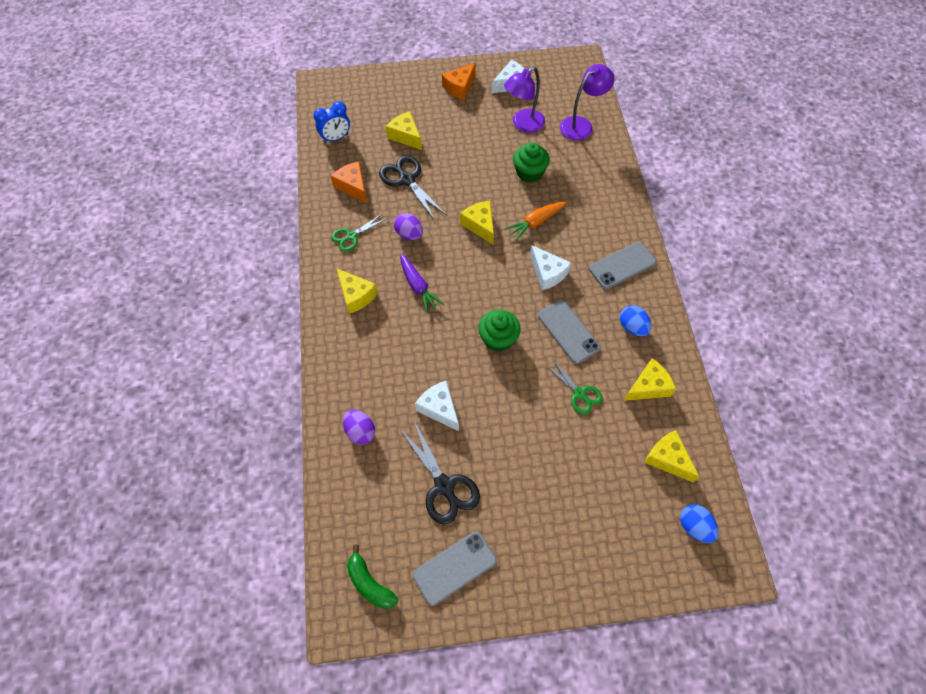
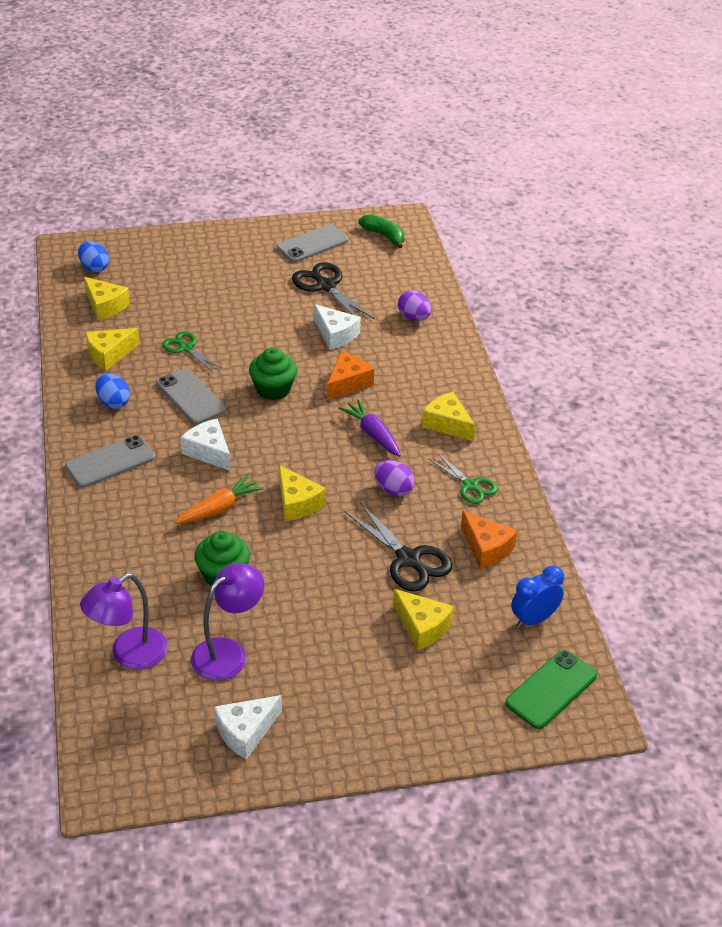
camera: 175 degrees right, 20 degrees down
(338, 99) = (551, 689): none -> green phone
(351, 236) = (470, 485): green scissors -> green scissors turned 90 degrees clockwise
(460, 87) = (340, 721): orange cheese -> orange cheese (348, 383)

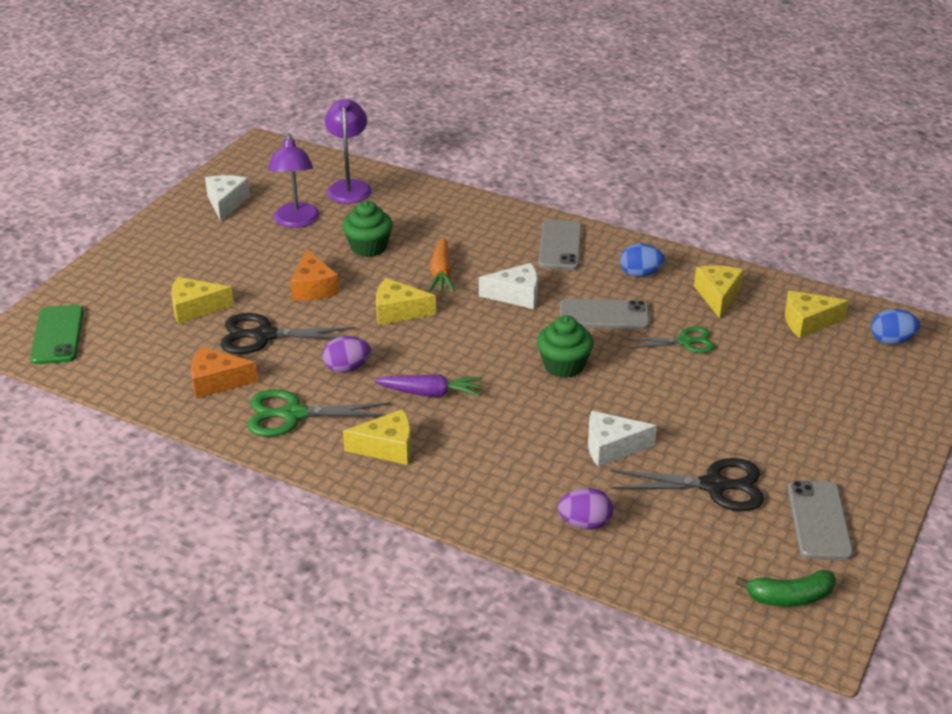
camera: 130 degrees right, 5 degrees down
(348, 383) = (522, 415): orange cheese -> orange cheese (313, 287)
(470, 485) = (293, 414): green scissors -> green scissors, size x1.56
(534, 619) = (120, 364): blue clock -> none

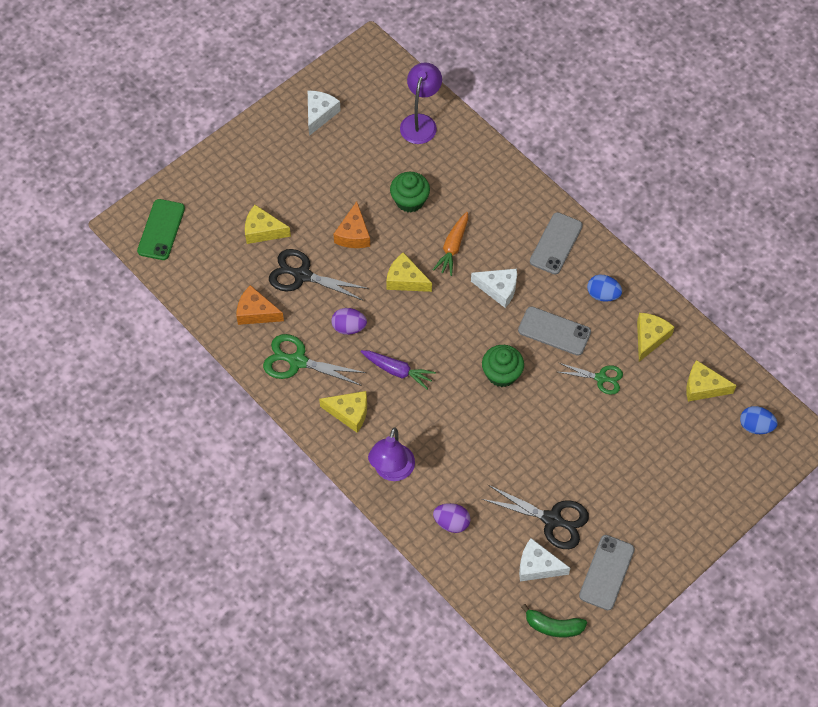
camera: 20 degrees right, 25 degrees up
(296, 221) = (366, 153): purple lamp -> purple lamp (392, 471)
(612, 447) = (499, 462): white cheese -> white cheese (537, 566)

